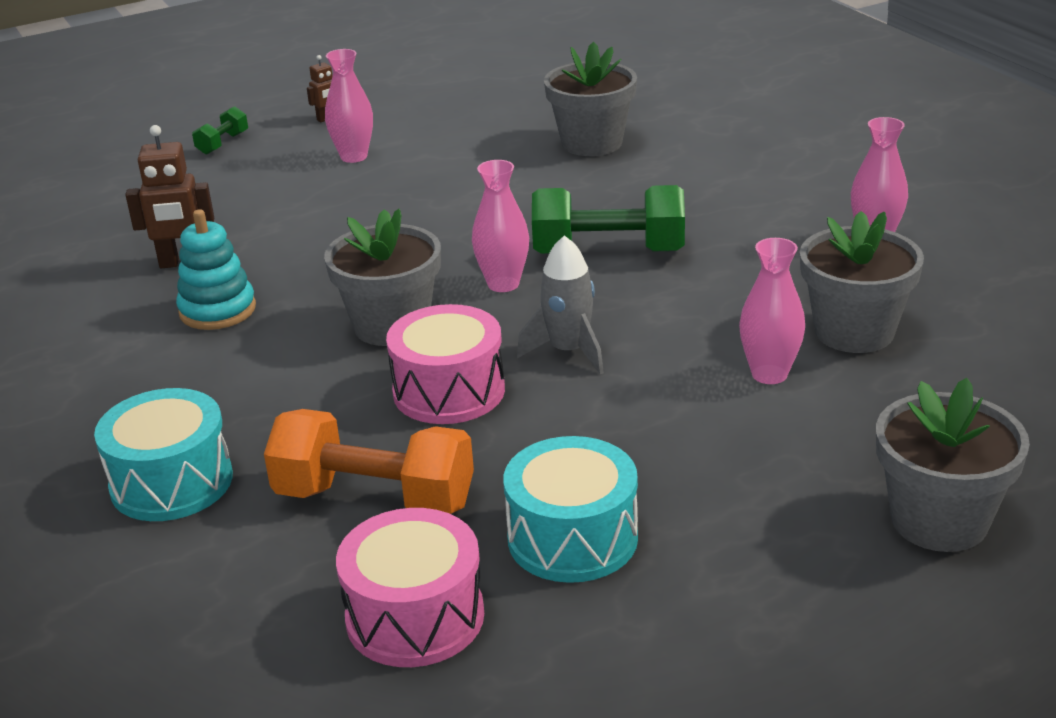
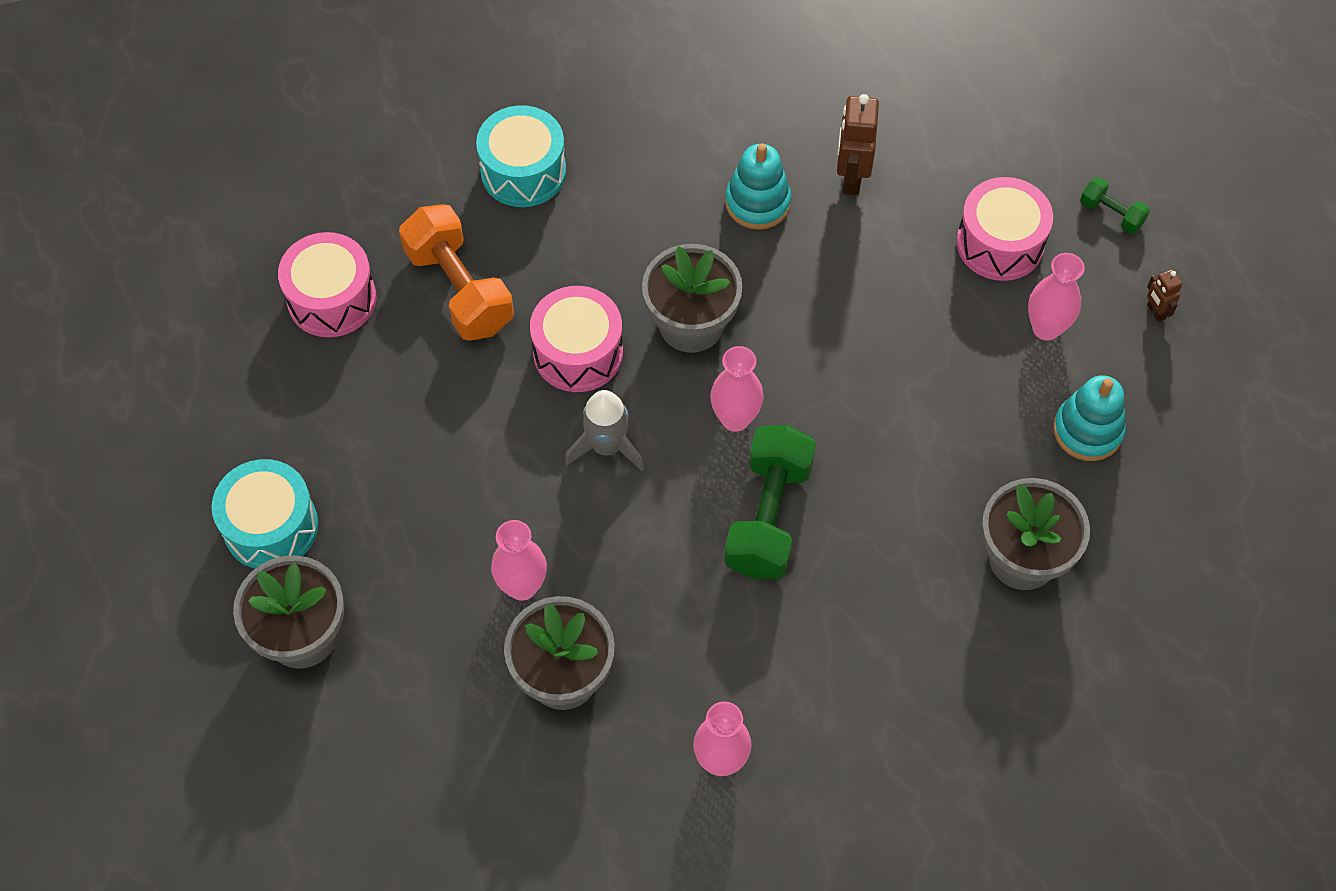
camera: 100 degrees right, 30 degrees up
(261, 184) = (1000, 243): none -> pink drum
(374, 499) = (459, 289): orange dumbbell -> orange dumbbell turned 60 degrees counterclockwise
(456, 132) = (1087, 430): none -> turquoise stacking toy
(572, 538) = (372, 400): turquoise drum -> turquoise drum (271, 526)

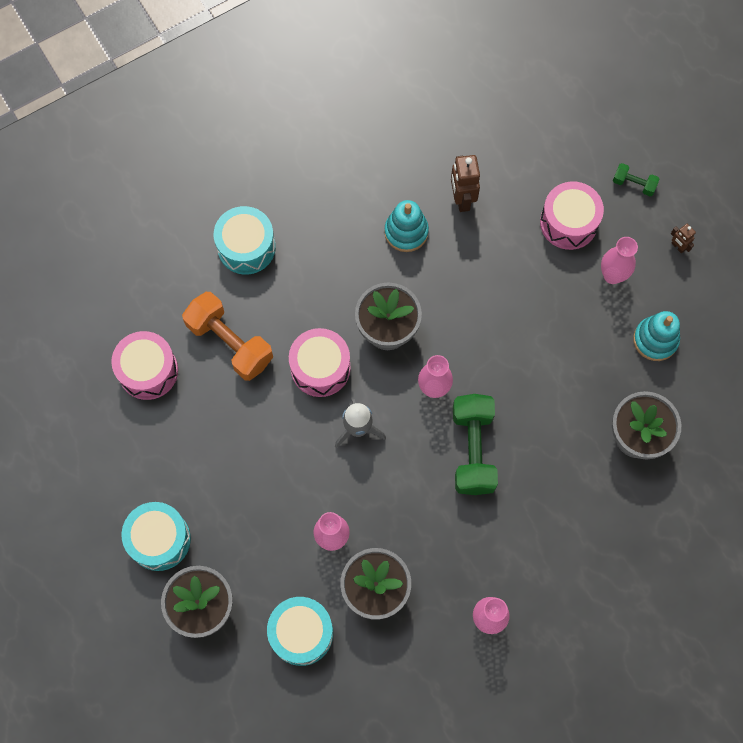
camera: 15 degrees left, 10 degrees up
(434, 708) = (301, 633): none -> turquoise drum

